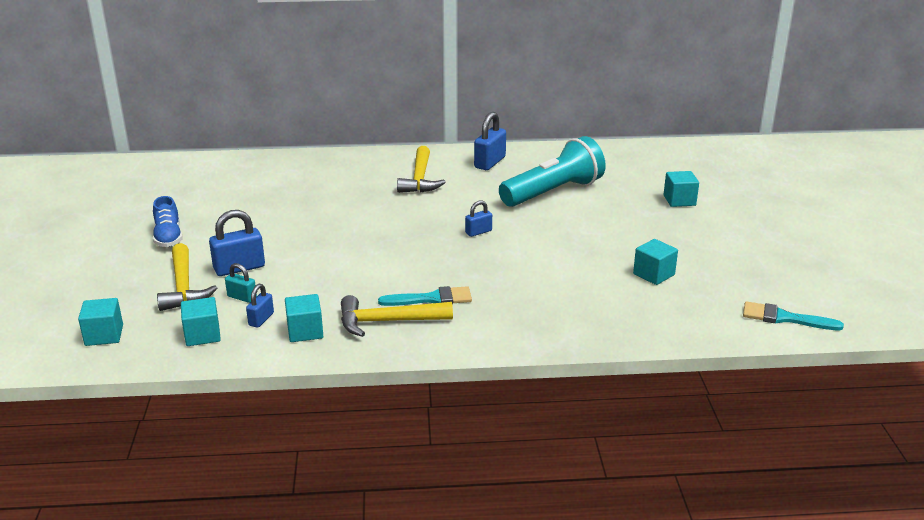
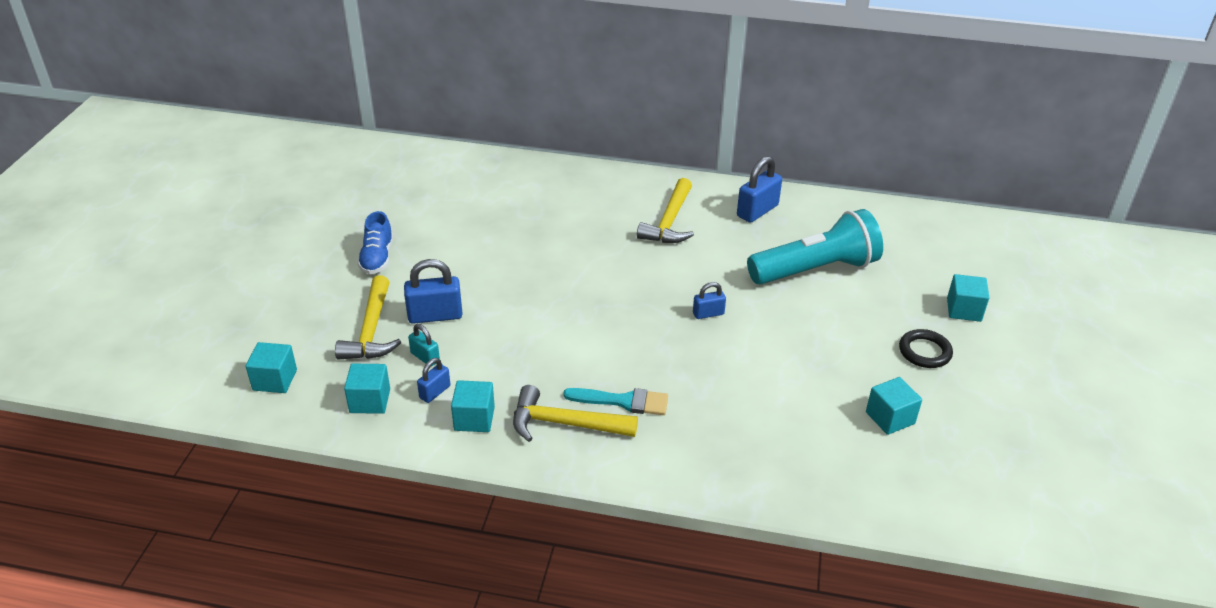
camera: 15 degrees right, 10 degrees up
(661, 230) = (924, 352): none -> black ring
(784, 318) = (1025, 518): turquoise brush -> none

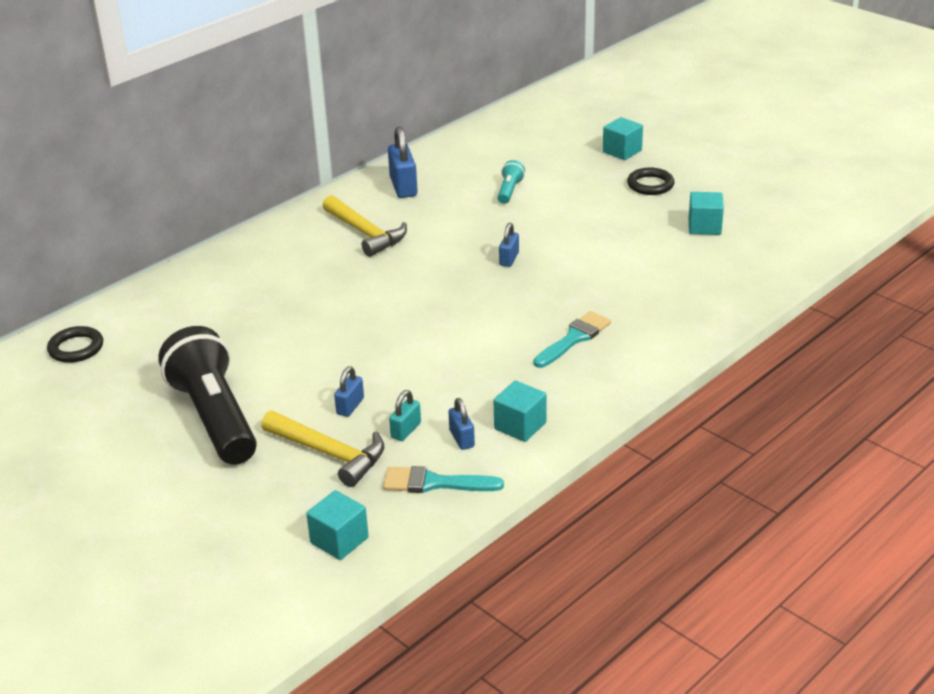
camera: 55 degrees left, 5 degrees down
(370, 401) = (435, 483): turquoise cube -> turquoise brush
(377, 258) = (214, 417): blue shoe -> black flashlight
(412, 164) = (76, 348): none -> black ring
(425, 357) = (406, 430): turquoise padlock -> turquoise padlock turned 45 degrees counterclockwise
(435, 315) = (350, 406): blue padlock -> blue padlock, size x0.58
(565, 423) = (573, 377): yellow hammer -> none
(815, 270) = (509, 191): turquoise flashlight -> turquoise flashlight, size x0.42

